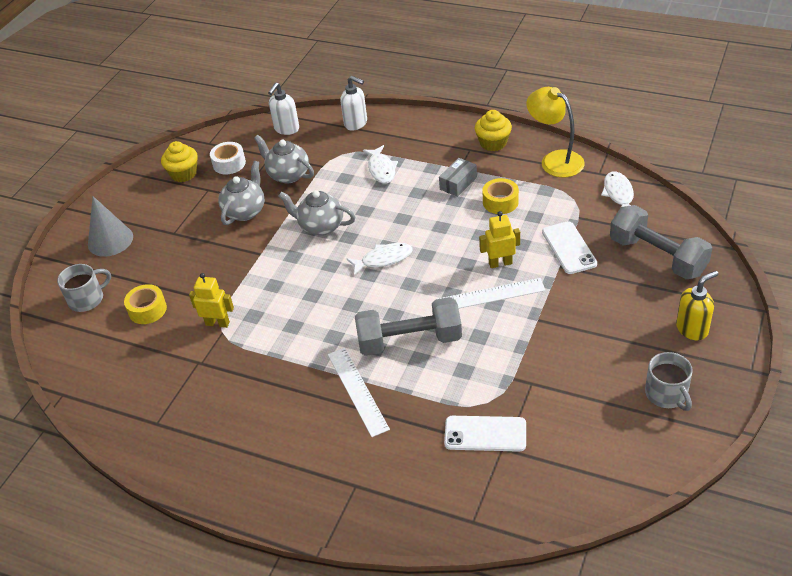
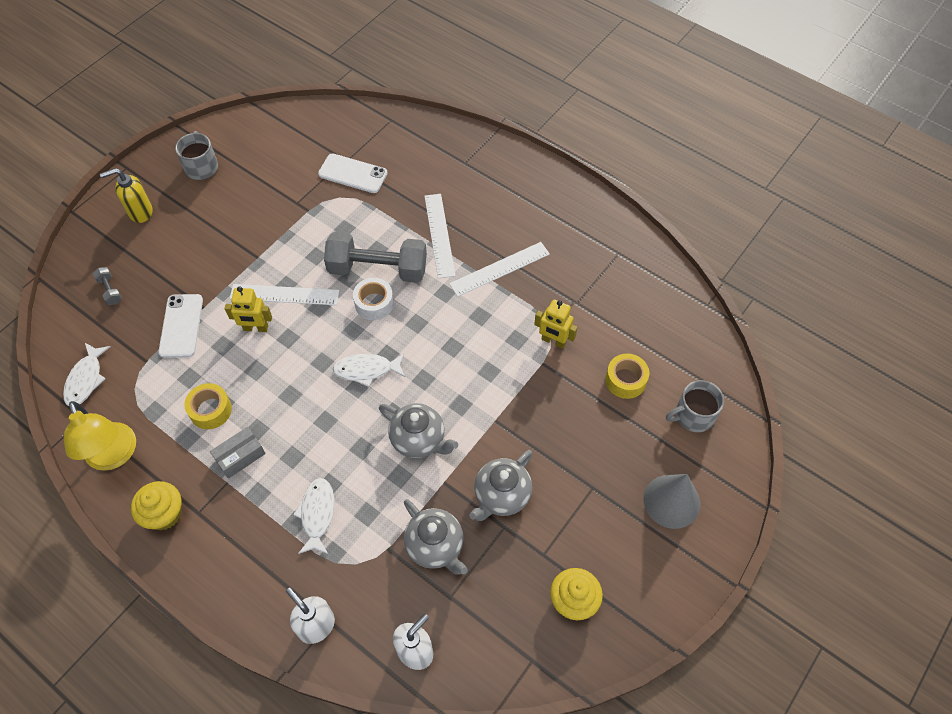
camera: 170 degrees left, 15 degrees up
(229, 163) = (509, 600): white tape -> white tape (374, 303)
(283, 373) = (500, 269): none -> white ruler
(657, 256) = (110, 290): grey dumbbell -> grey dumbbell, size x0.41

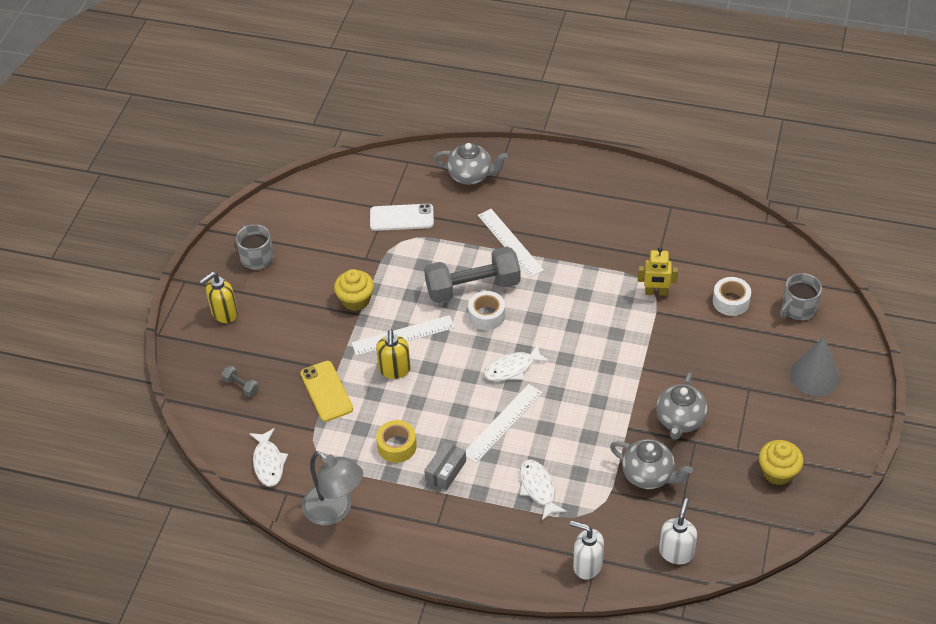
camera: 20 degrees left, 10 degrees down
(114, 456) = (335, 510): yellow lamp -> grey lamp
(164, 513) = (408, 536): yellow cupcake -> yellow cupcake (355, 300)
(181, 326) = (326, 391): white phone -> yellow phone
(255, 328) = (394, 370): yellow robot -> yellow soap dispenser
(419, 439) = (588, 404): grey teapot -> grey teapot (471, 176)
(500, 269) = (578, 252): white ruler -> white ruler (502, 423)
(625, 380) = (731, 301): yellow tape -> white tape

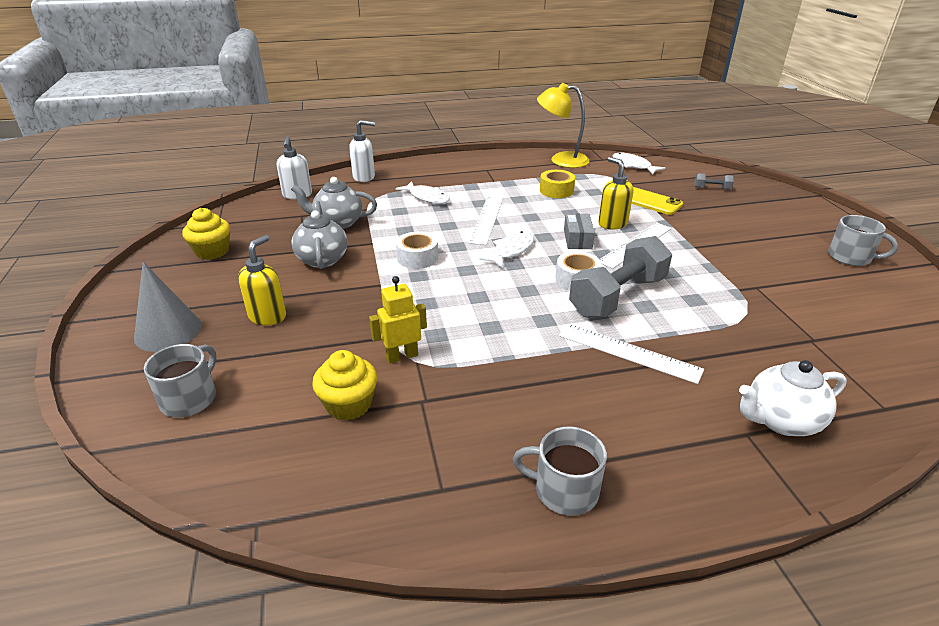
camera: 150 degrees right, 15 degrees down
(224, 313) = (799, 217): yellow soap dispenser -> yellow soap dispenser (268, 316)
(335, 510) = (561, 160): grey lamp -> yellow lamp
(355, 300) = (713, 255): yellow cupcake -> yellow cupcake (349, 404)
(401, 217) = (782, 336): white phone -> none
(445, 471) = (506, 189): grey box -> grey box (577, 239)
(471, 176) = (780, 421): grey teapot -> white teapot
(612, 185) = (564, 490): none -> grey mug
(731, 301) = (294, 377): white tape -> white tape (417, 258)

